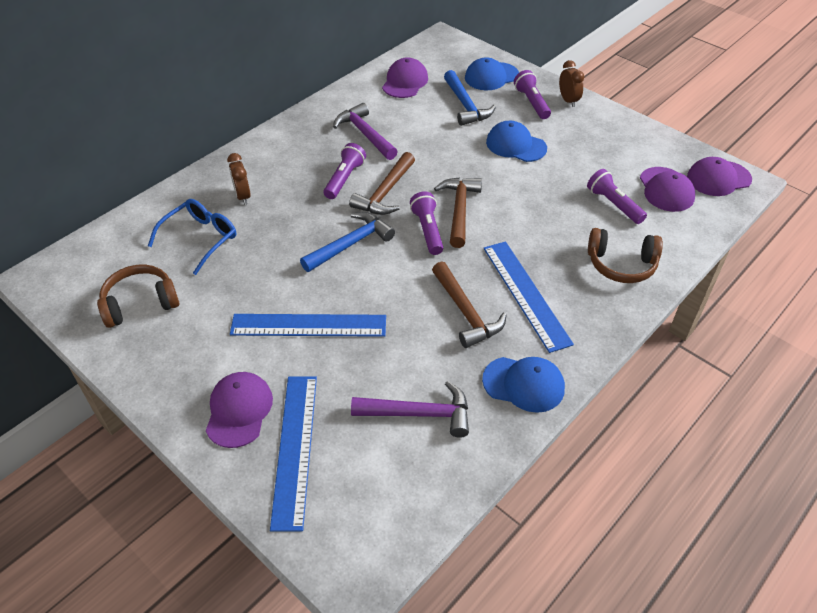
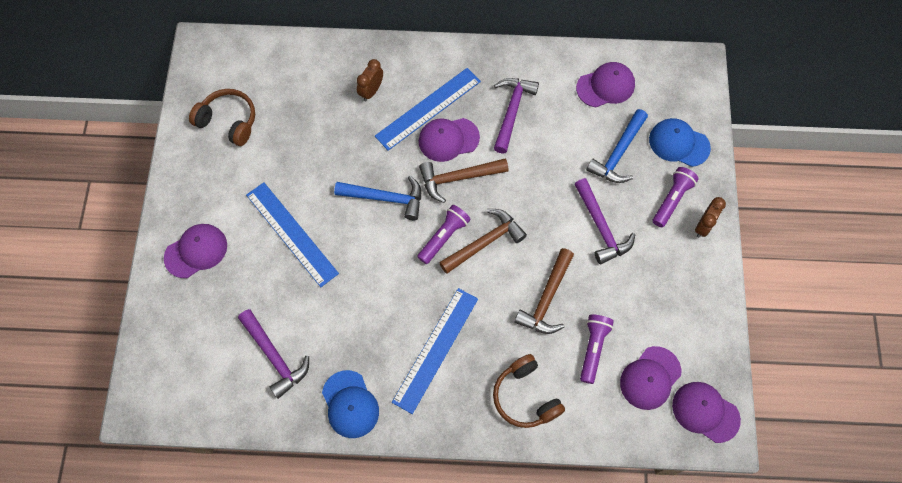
camera: 50 degrees right, 20 degrees up
(201, 238) = (310, 103): blue glasses -> none
(295, 449) = (194, 306): blue ruler -> blue ruler (428, 109)
(344, 179) = (448, 139): purple flashlight -> purple cap
(466, 312) = (384, 322): brown hammer -> brown hammer (546, 299)
(516, 145) = (601, 227): blue cap -> purple hammer

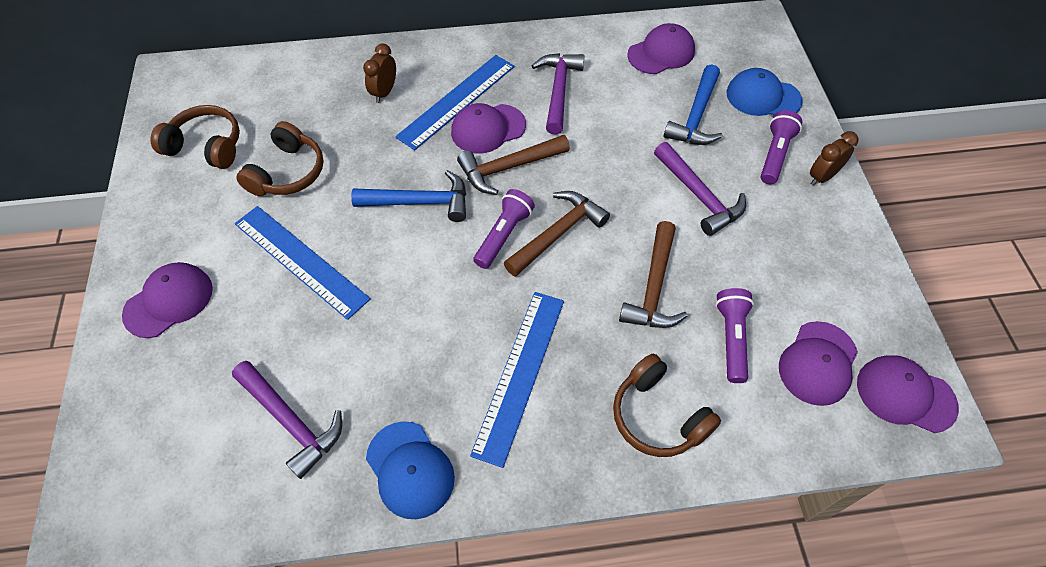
camera: 10 degrees left, 10 degrees down
(288, 155) = (288, 172): none -> brown headphones
(703, 226) = (822, 177): brown clock -> brown clock turned 150 degrees counterclockwise

